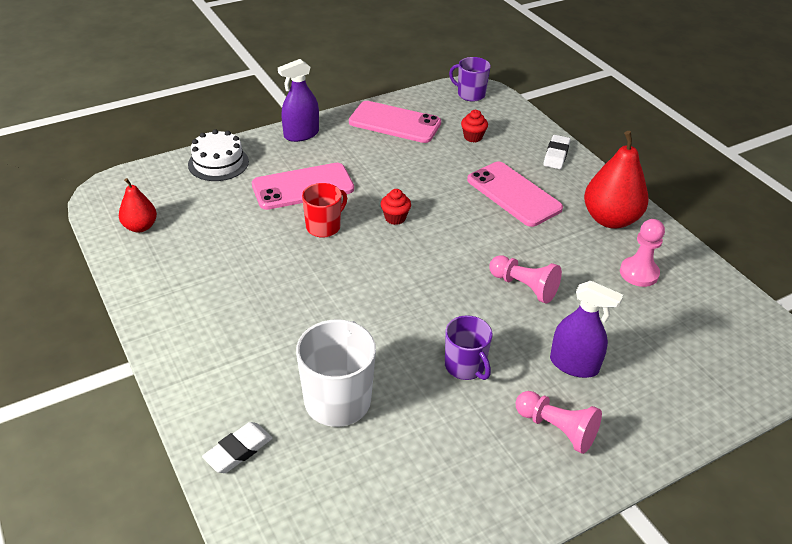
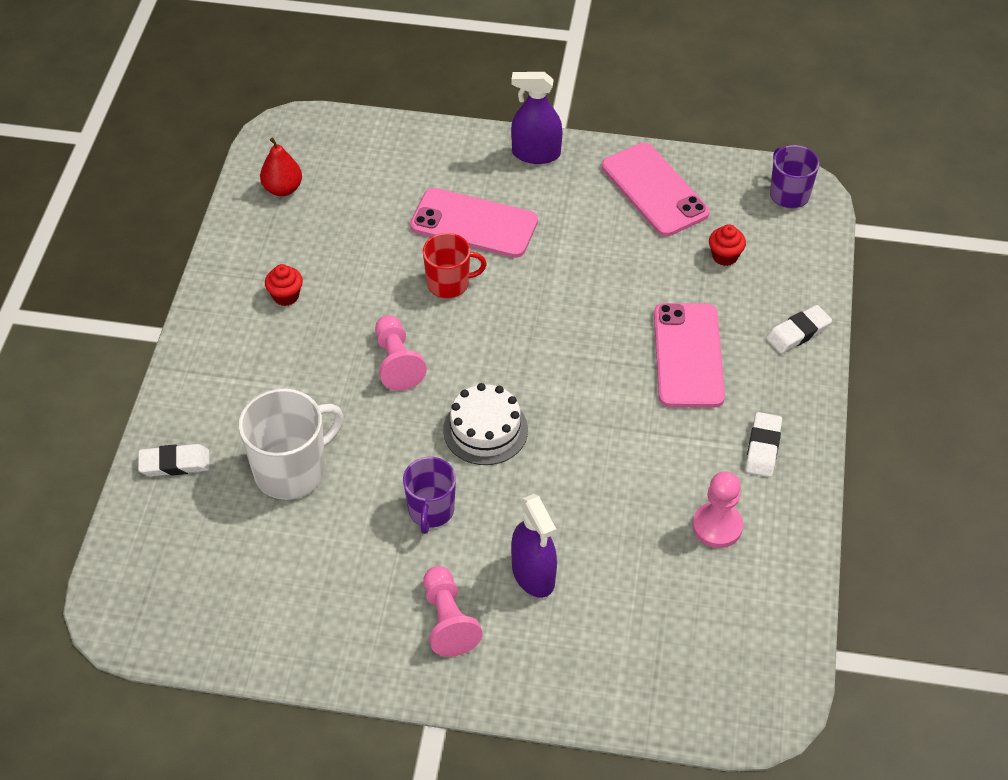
camera: 40 degrees right, 10 degrees up
(218, 163) = (418, 148): white cake -> white cake (485, 430)
(395, 218) = (530, 313): red cupcake -> red cupcake (286, 296)
(524, 287) = (576, 467): pink pawn -> pink pawn (397, 362)
(610, 219) = (763, 447): red pear -> white eraser

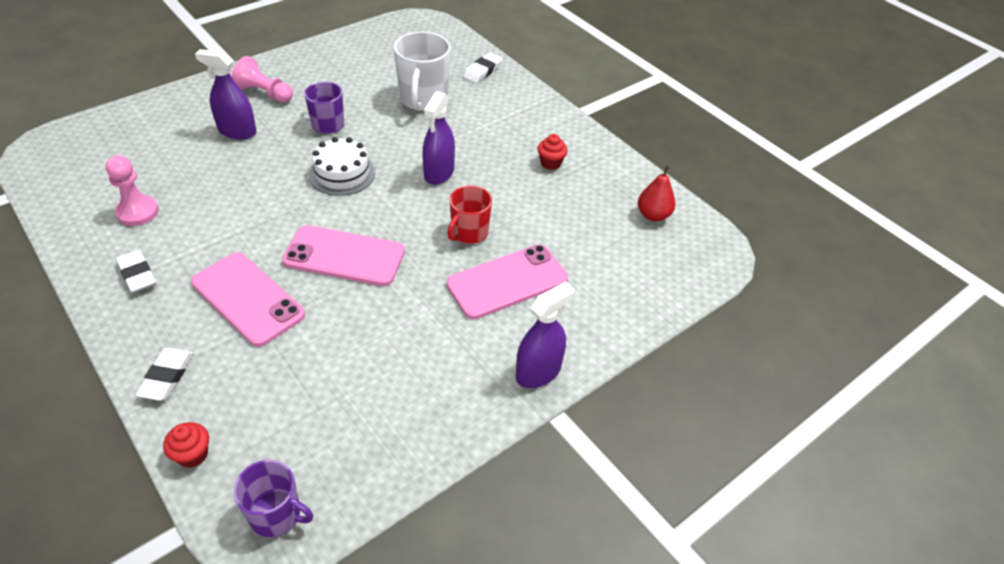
camera: 130 degrees right, 5 degrees down
(397, 362) = (439, 173): pink pawn -> purple spray bottle
(654, 190) = (407, 416): pink phone -> pink phone (344, 256)
(725, 256) = (286, 399): red cupcake -> red cupcake (192, 454)

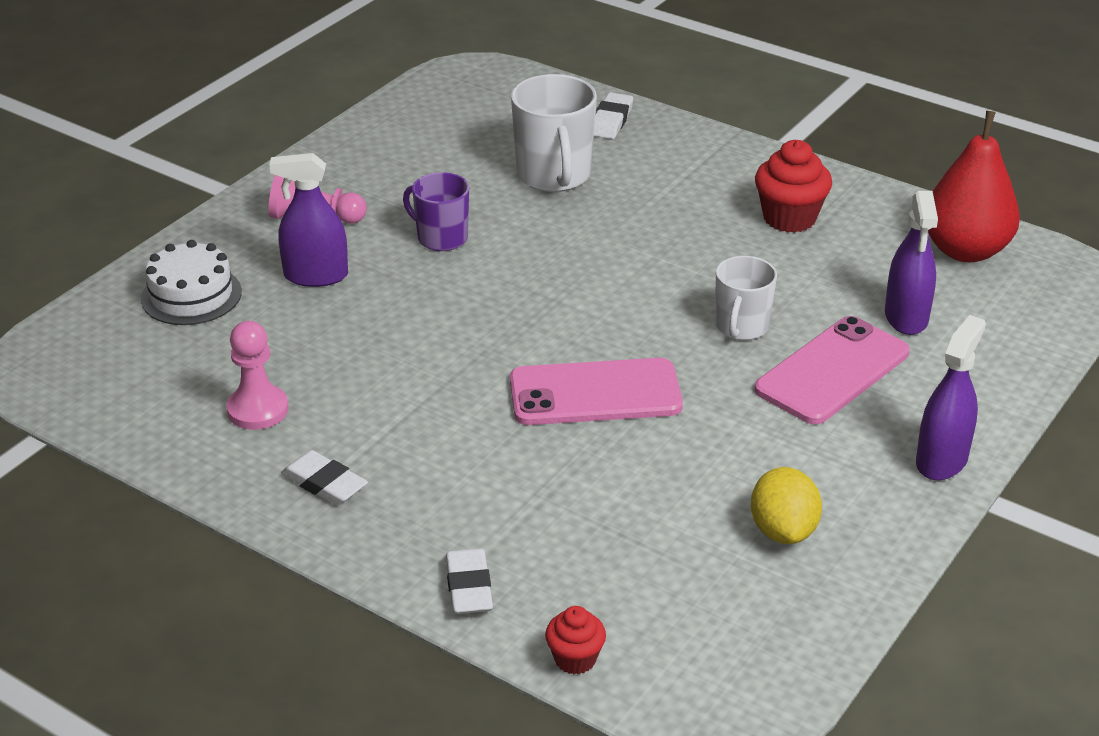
camera: 15 degrees left, 10 degrees down
(247, 299) = (503, 474): pink phone -> none
(277, 515) = (733, 690): purple mug -> none
(342, 173) = (512, 295): white cake -> white cake (191, 295)
(395, 395) = (783, 530): none -> yellow lemon
(439, 173) = (647, 264): purple spray bottle -> purple spray bottle (906, 317)
(469, 233) = (741, 327): red mug -> white mug
(550, 163) = (789, 218): red cupcake -> red cupcake, size x1.72
(653, 215) = (965, 250): red pear -> red pear, size x1.76

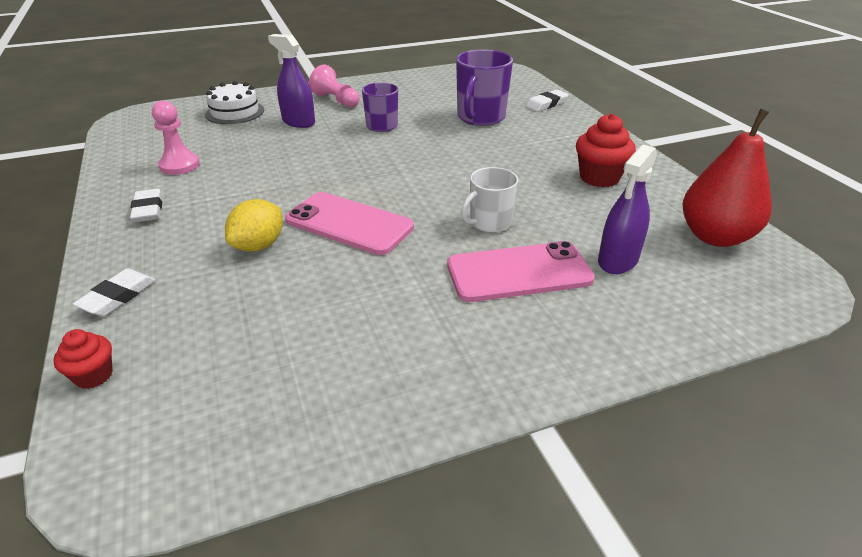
camera: 35 degrees right, 0 degrees up
(554, 175) = (480, 118): white mug -> purple mug
(783, 530) = (344, 362): yellow lemon -> yellow lemon (259, 245)
(941, 460) = (530, 371): purple spray bottle -> none

